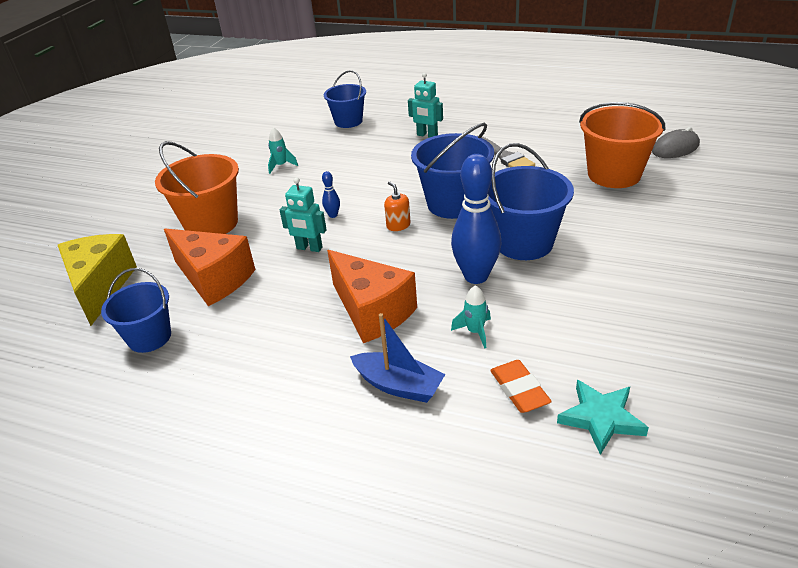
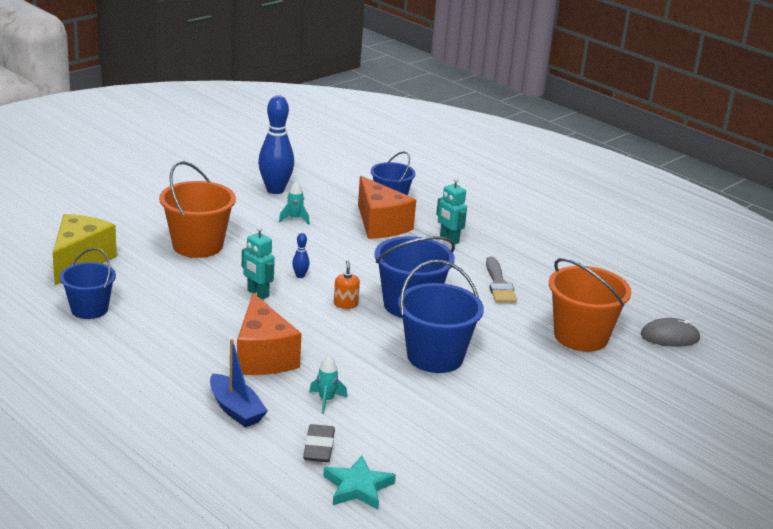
camera: 20 degrees right, 10 degrees down
(214, 279) = (166, 287): orange cheese -> orange cheese (380, 225)
(476, 276) = (368, 365): blue bowling pin -> blue bowling pin (275, 190)
(519, 389) = (319, 447): orange eraser -> grey eraser

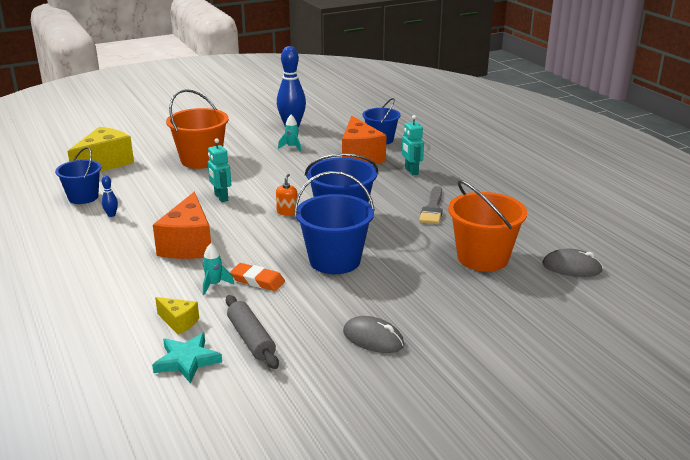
camera: 20 degrees right, 0 degrees up
(236, 409) = (134, 283): blue boat -> none
(300, 276) = (265, 188): blue bowling pin -> blue bowling pin (111, 215)
(319, 447) = (179, 322): grey eraser -> yellow cheese
(369, 390) = (257, 280): none -> orange eraser
(407, 455) = (251, 339): none -> grey rolling pin
(526, 437) = (373, 338): none -> grey mouse

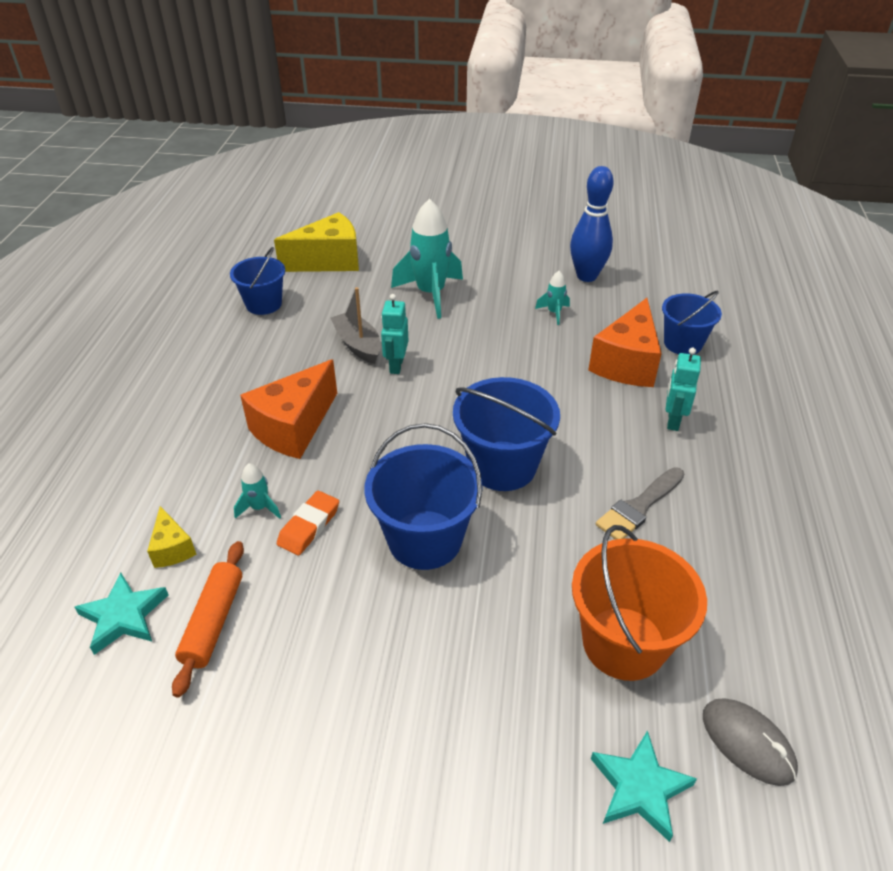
camera: 35 degrees right, 15 degrees up
(111, 215) = (264, 343): blue bowling pin -> none
(182, 196) = (358, 345): none -> grey boat
(201, 160) = (431, 294): orange bucket -> turquoise rocket
(251, 339) = (213, 622): grey rolling pin -> orange rolling pin
(257, 280) = (309, 526): orange eraser -> orange eraser turned 60 degrees clockwise
(287, 212) = (447, 424): orange soap dispenser -> none
(373, 338) = (341, 711): grey mouse -> none
(545, 300) = (639, 788): none -> turquoise star

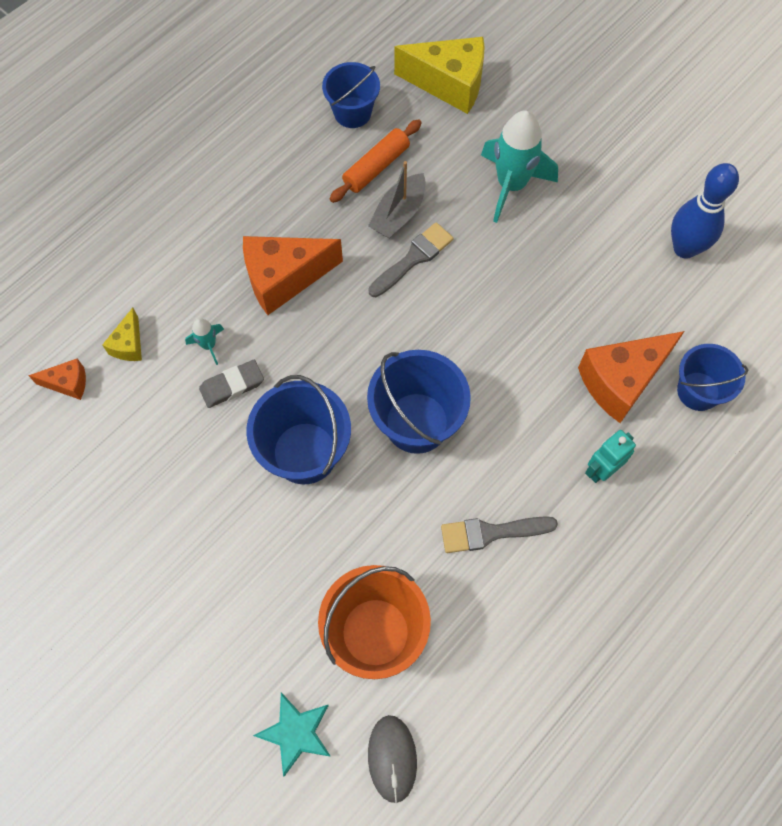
camera: 35 degrees right, 25 degrees up
(124, 616) = (68, 383): turquoise star -> orange cheese
(213, 622) = (119, 426): orange rolling pin -> orange rolling pin (376, 167)
(309, 526) = (232, 385): orange eraser -> grey eraser
(358, 345) = (399, 214): grey boat -> grey boat turned 150 degrees counterclockwise
(396, 365) = (413, 259): turquoise robot -> grey brush
(554, 313) = (608, 278): turquoise rocket -> none

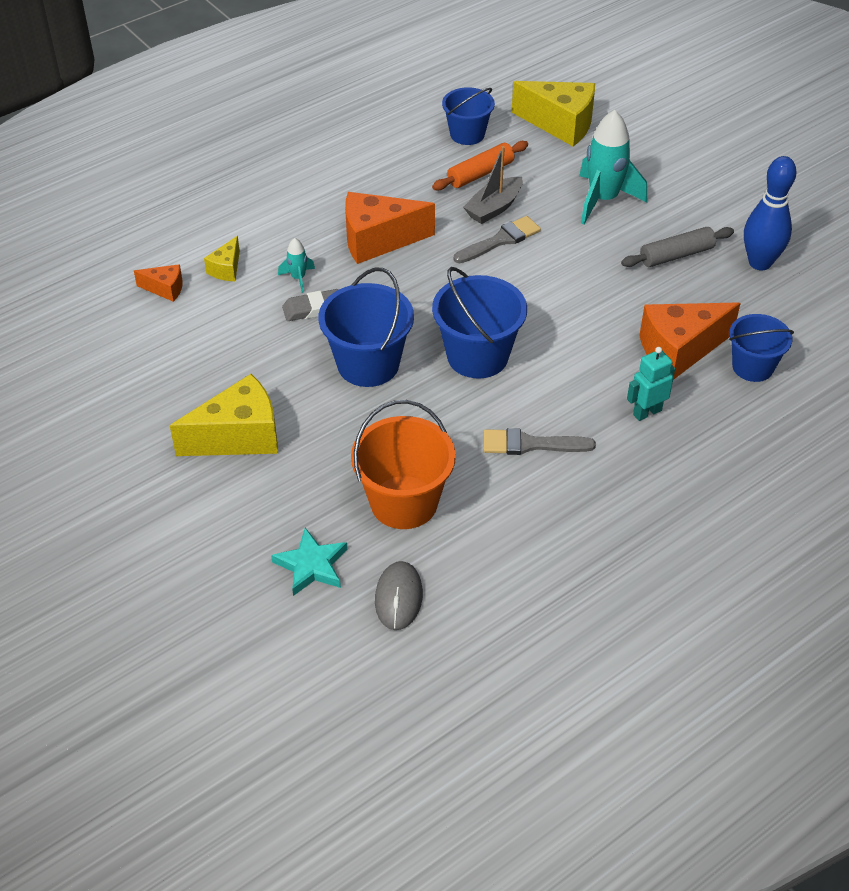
camera: 10 degrees right, 20 degrees down
(187, 575) = (239, 436): none -> yellow cheese
(598, 251) = (676, 255): none -> grey rolling pin

